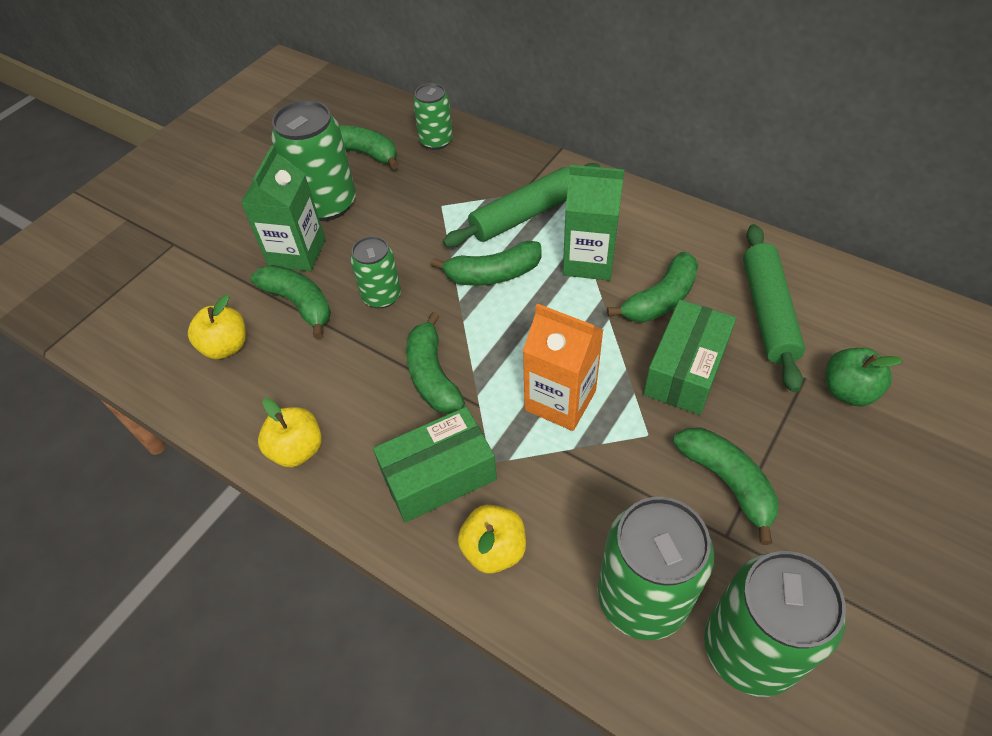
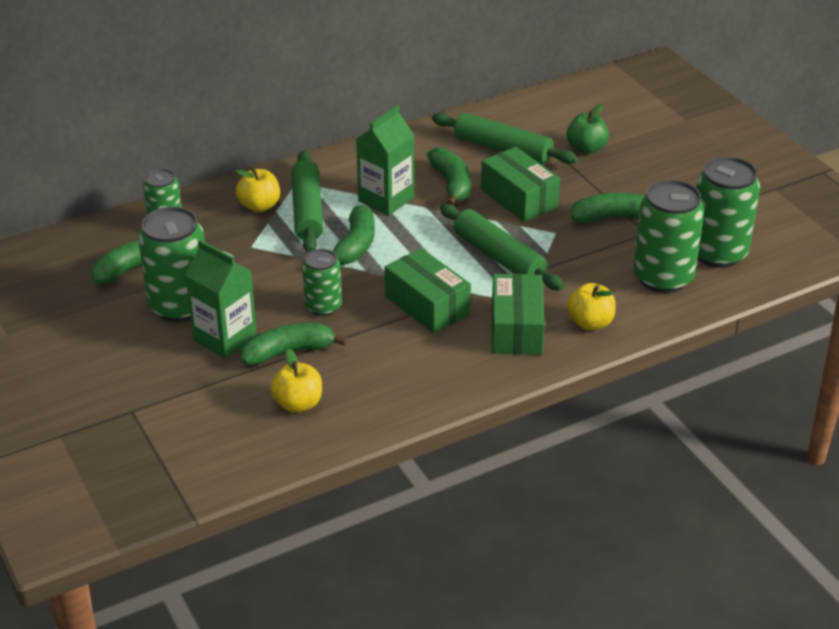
camera: 65 degrees left, 15 degrees down
(297, 449) = (439, 389): yellow apple -> yellow apple (259, 206)
(432, 375) = (427, 305): green banana -> green box
(560, 400) = (499, 257): orange carton -> green rolling pin

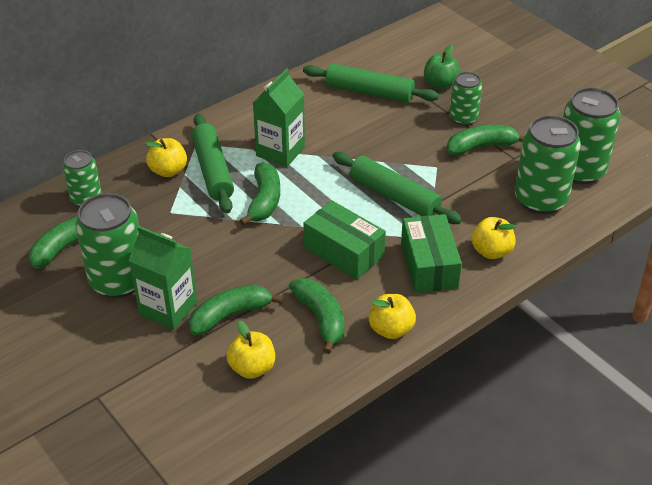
camera: 10 degrees left, 5 degrees up
(323, 306) = (250, 265): green can -> green can (463, 118)
(451, 184) = (334, 130): green banana -> green banana (320, 318)
(456, 385) = (391, 329): none -> yellow apple
(519, 198) = (396, 138): green box -> none

